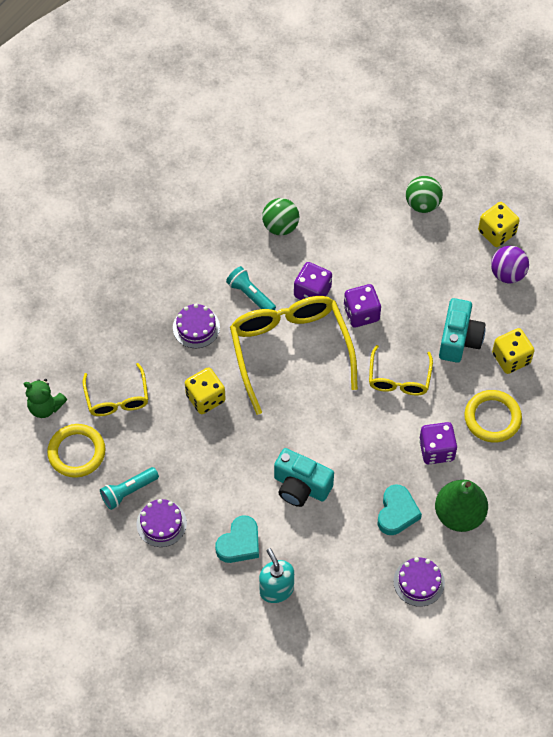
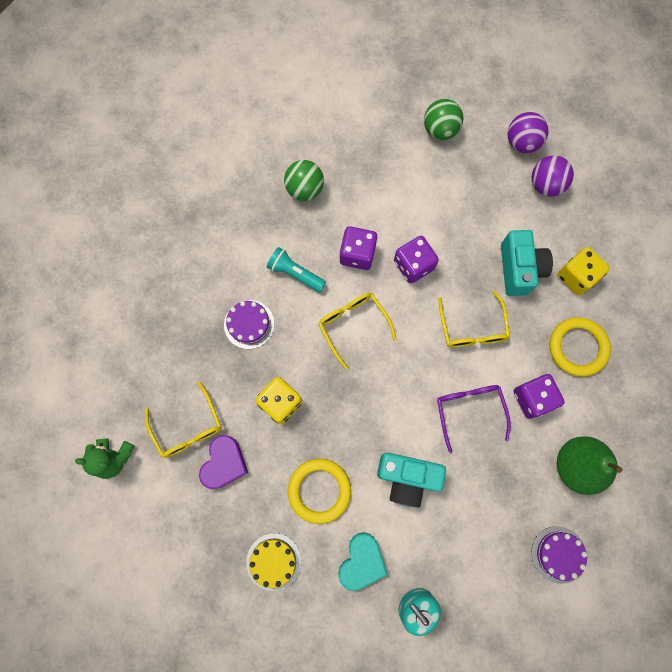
camera: 15 degrees left, 15 degrees up
(76, 452) = (161, 502): yellow ring -> yellow ring (319, 490)
(128, 491) = (228, 533): turquoise flashlight -> none
(141, 435) = (224, 463): none -> purple heart
(161, 523) = (273, 561): purple cake -> yellow cake
(290, 350) = (353, 325): yellow glasses -> yellow glasses, size x0.54
(374, 446) = (469, 411): none -> purple glasses
(397, 513) = (513, 481): turquoise heart -> none
(496, 232) = (522, 143): yellow dice -> purple ball

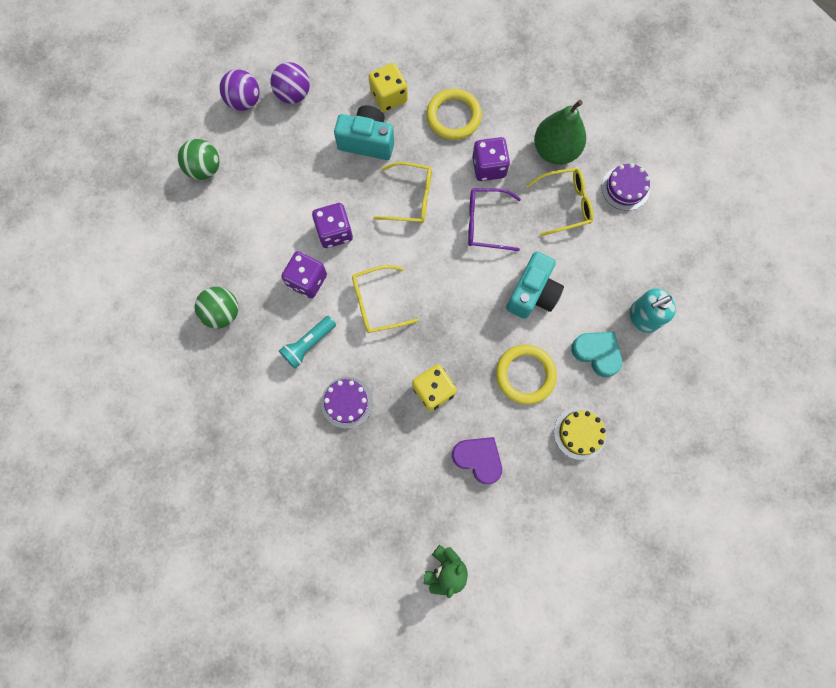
camera: 75 degrees left, 0 degrees up
(188, 427) = (434, 487): yellow glasses -> yellow glasses (565, 204)

